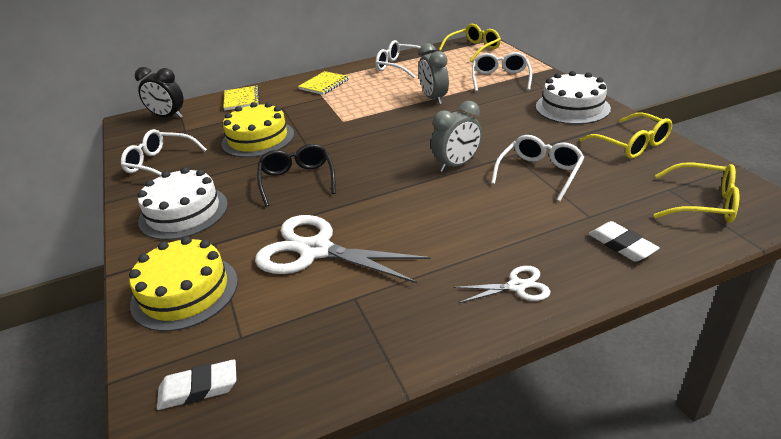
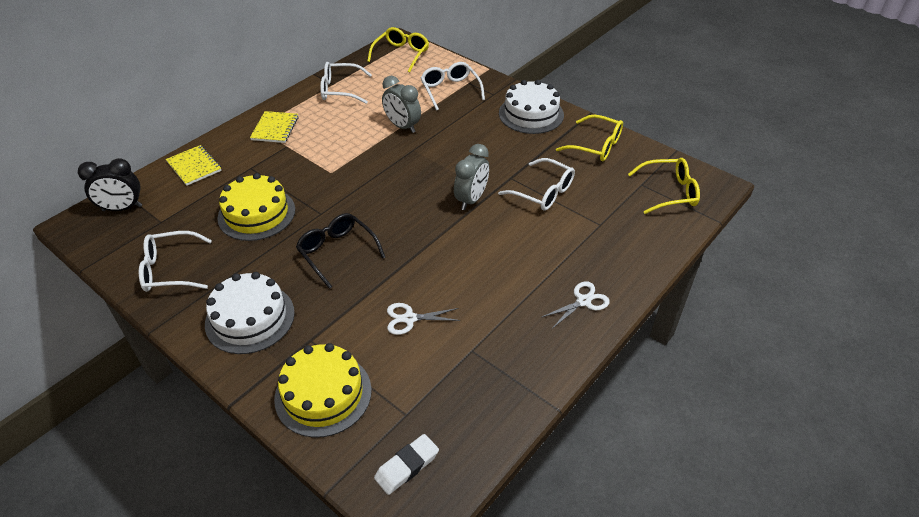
camera: 30 degrees left, 10 degrees up
(316, 250) = (409, 319): white scissors -> white scissors, size x0.49
(539, 173) = (543, 192): white glasses -> white glasses turned 120 degrees clockwise
(621, 245) = (634, 244): white eraser -> none

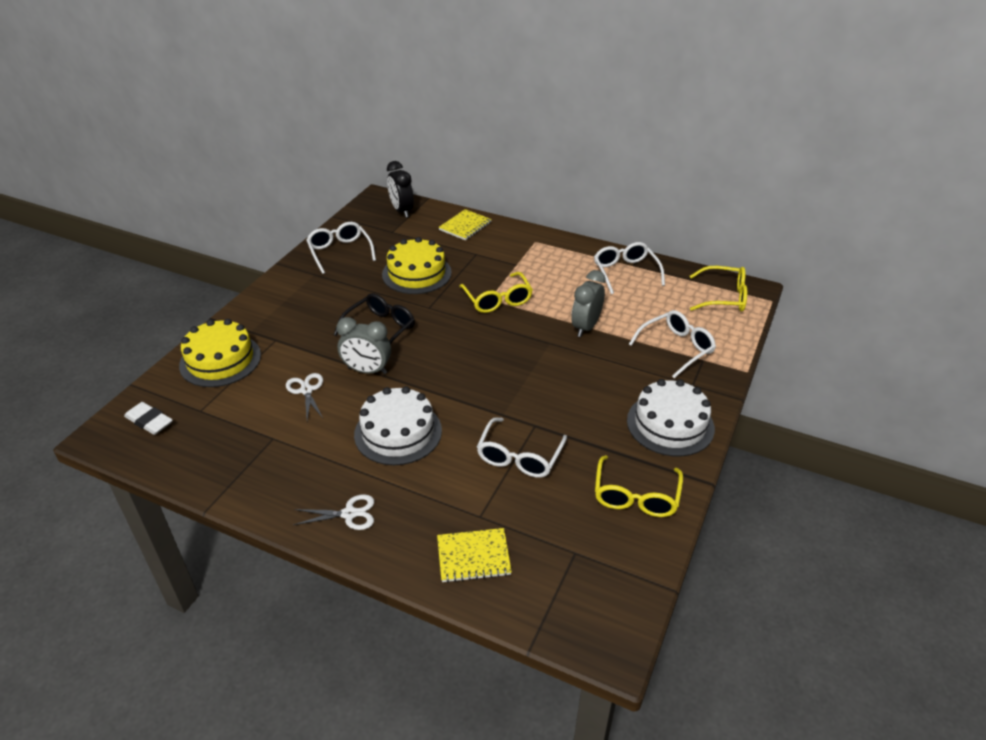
camera: 75 degrees right, 5 degrees down
(250, 318) = (295, 303): white cake -> white cake (398, 432)
(275, 128) = (539, 251): yellow notebook -> yellow notebook (473, 556)
(471, 199) = (484, 400): grey clock -> grey clock (367, 370)
(583, 301) = (349, 514): white scissors -> white scissors turned 45 degrees counterclockwise
(668, 192) = (570, 584): yellow glasses -> yellow glasses (497, 299)

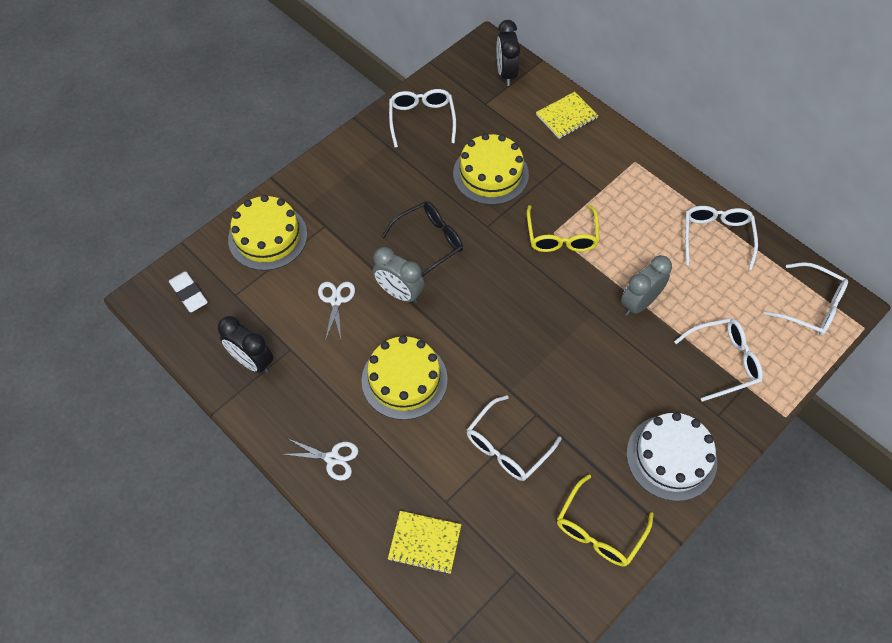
camera: 20 degrees right, 20 degrees up
(235, 458) = (252, 361): none -> black clock
(398, 432) = (404, 379): white cake -> yellow cake
(723, 297) = (810, 306): yellow glasses -> white glasses

